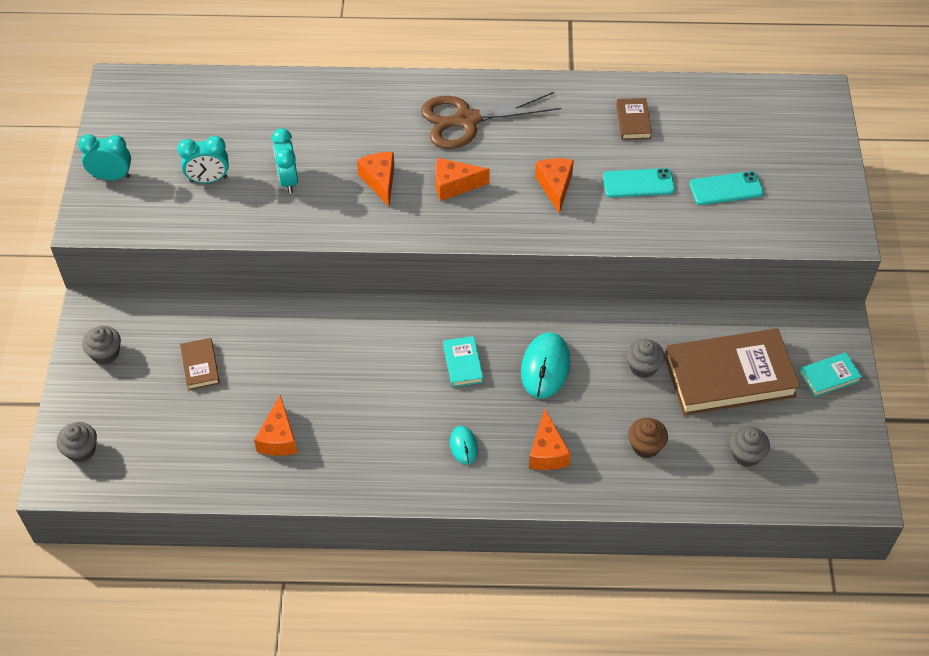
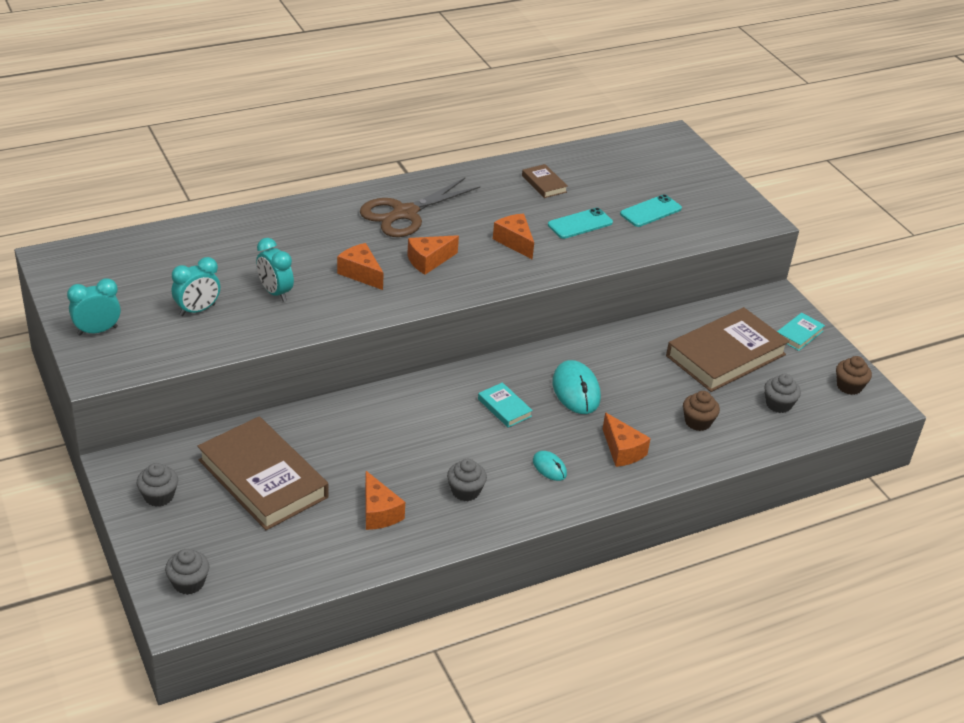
camera: 30 degrees left, 15 degrees down
(200, 366) = (263, 479): brown book -> brown book, size x2.25
(643, 367) = (654, 367): grey cupcake -> grey cupcake (465, 491)
(841, 459) = (849, 386): none -> brown cupcake

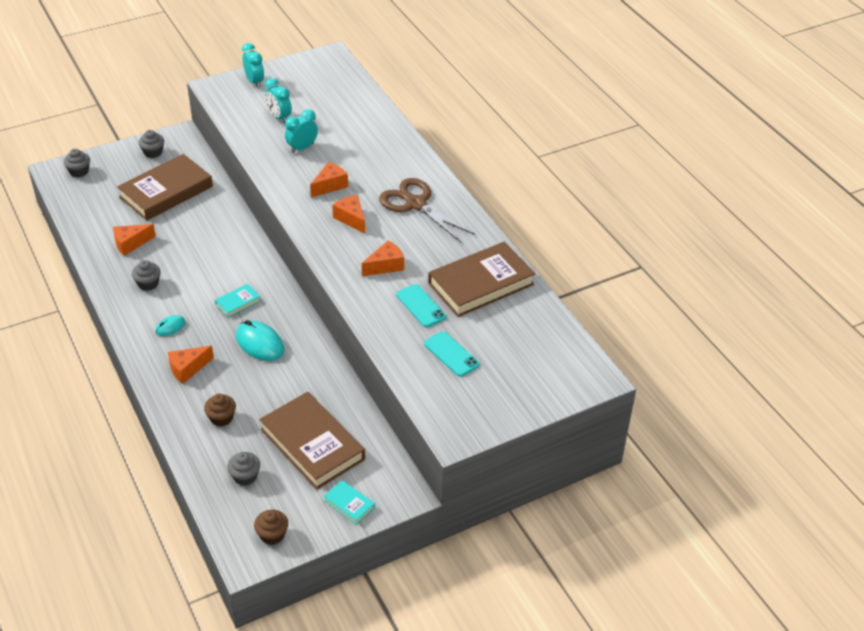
camera: 90 degrees right, 5 degrees up
(544, 184) = (481, 284): brown book -> brown book, size x2.25
(576, 390) = (259, 343): turquoise mouse -> turquoise mouse turned 60 degrees clockwise

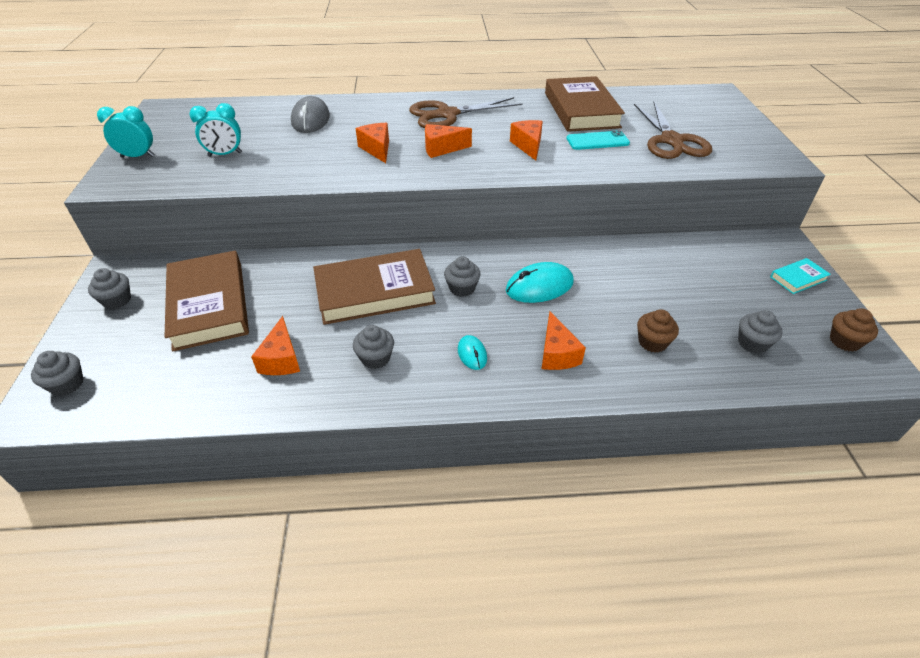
camera: 65 degrees left, 0 degrees up
(238, 302) = (462, 288): turquoise book -> grey cupcake
(302, 148) = (296, 152): turquoise clock -> none
(312, 444) = (709, 283): brown book -> brown book (375, 292)
(358, 134) = (311, 119): none -> grey mouse
(451, 354) = (671, 141): turquoise phone -> brown scissors

